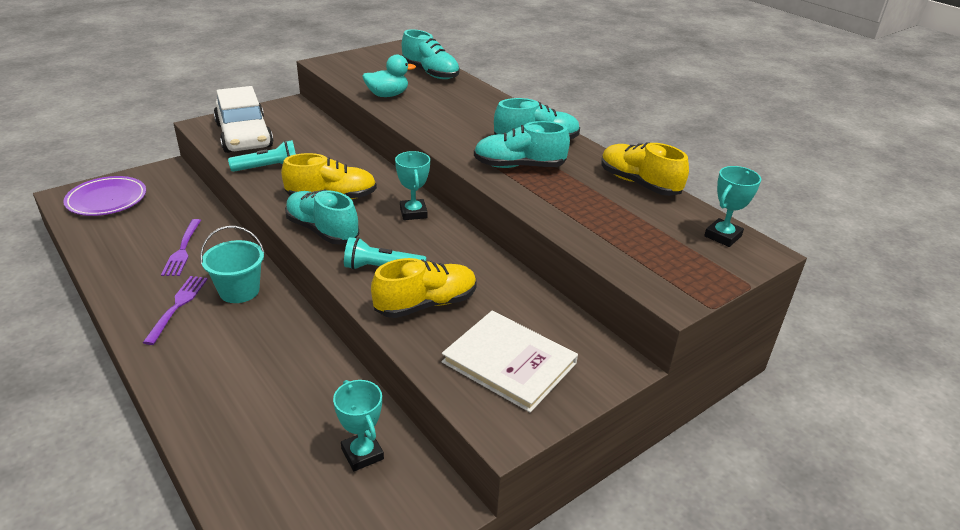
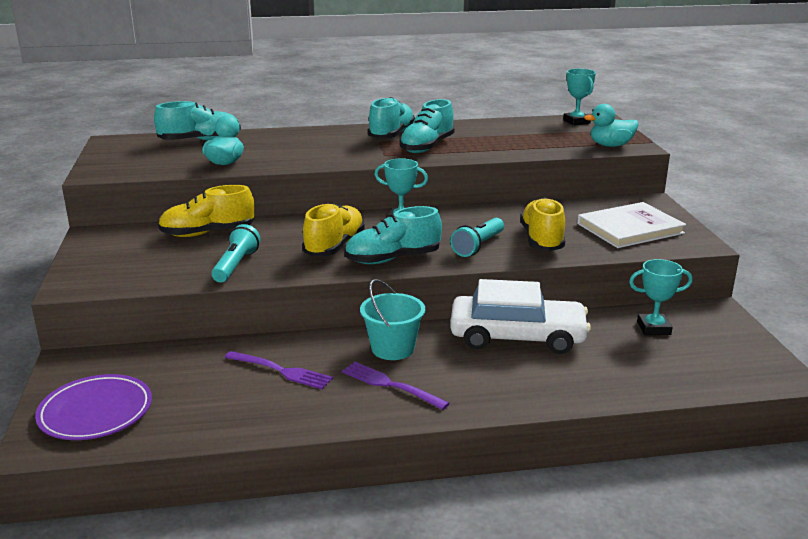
camera: 60 degrees left, 10 degrees down
(244, 135) = (138, 267): white car -> white car (517, 337)
(639, 183) = (490, 124): yellow shoe -> yellow shoe (208, 233)
(654, 276) = (610, 145): none -> turquoise duck

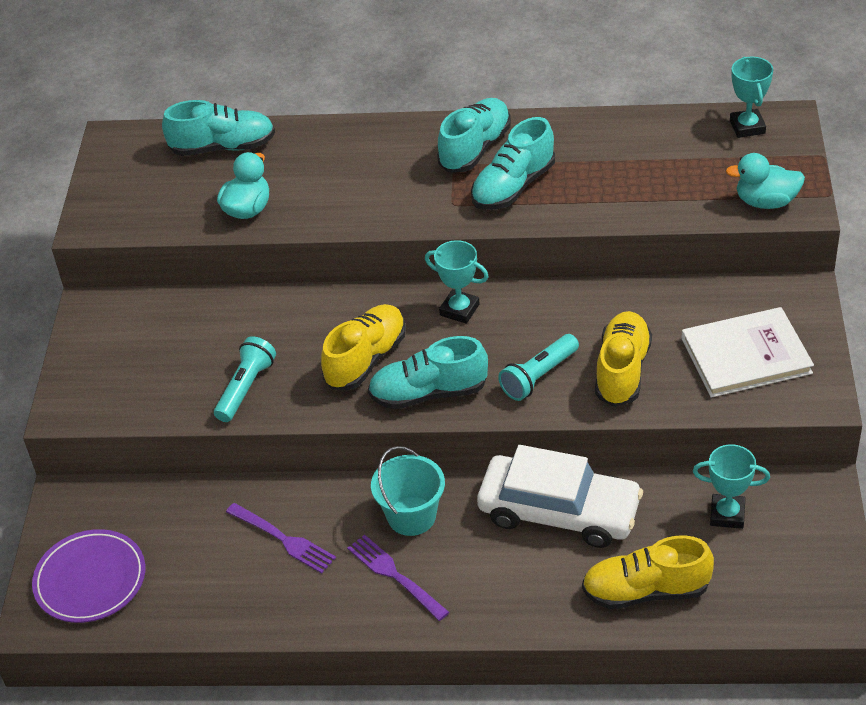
camera: 15 degrees right, 20 degrees up
(208, 233) = (222, 318): yellow shoe -> yellow shoe (646, 591)

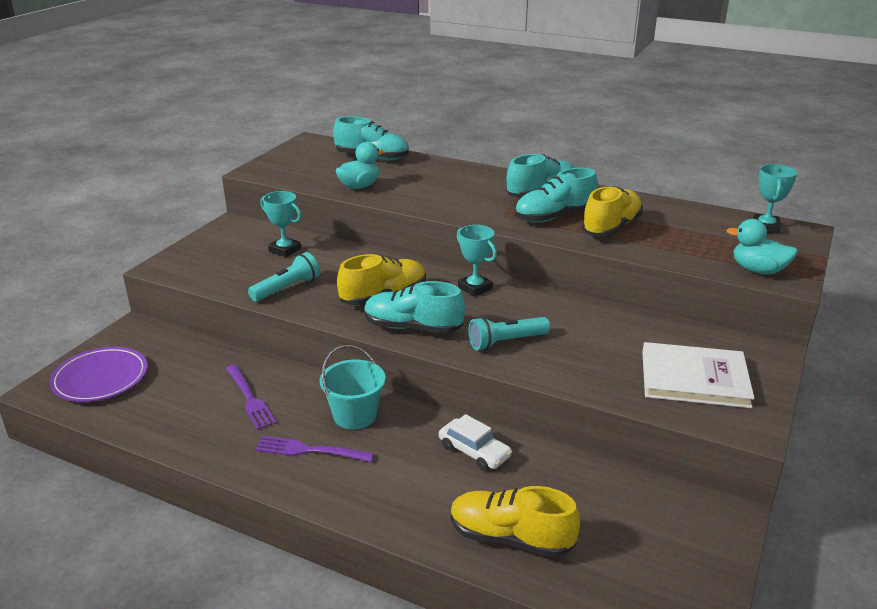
camera: 20 degrees right, 15 degrees down
(395, 576) = (309, 450): purple fork -> purple fork turned 60 degrees counterclockwise
(559, 512) = (474, 451): white car -> white car, size x0.51
(622, 371) = (578, 358): yellow shoe -> yellow shoe (611, 228)
(727, 514) = (623, 504): turquoise trophy -> turquoise trophy (285, 250)

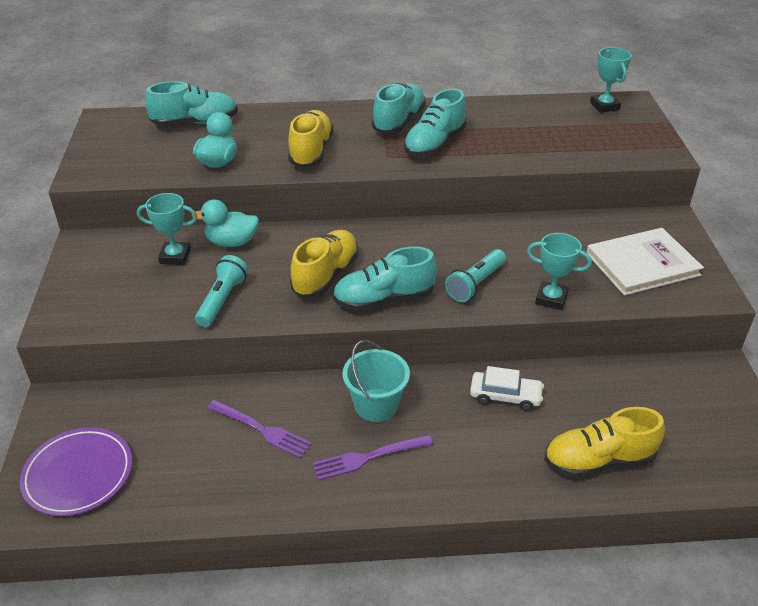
camera: 30 degrees left, 10 degrees up
(475, 288) = (399, 238): turquoise trophy -> turquoise trophy (551, 299)
(611, 228) = (491, 142): yellow shoe -> yellow shoe (311, 151)
(758, 270) = (636, 151): turquoise duck -> turquoise duck (231, 242)

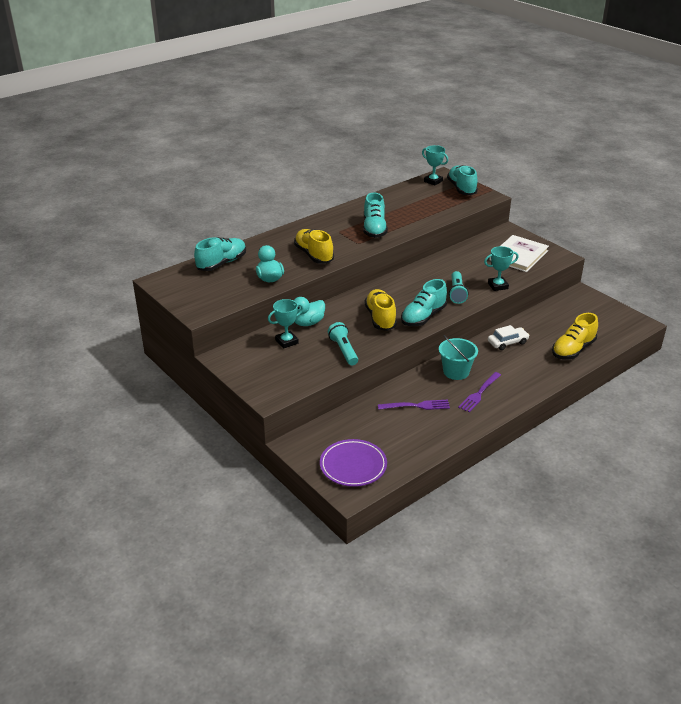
camera: 35 degrees left, 5 degrees down
(399, 121) = (339, 223): turquoise shoe -> turquoise shoe (461, 188)

